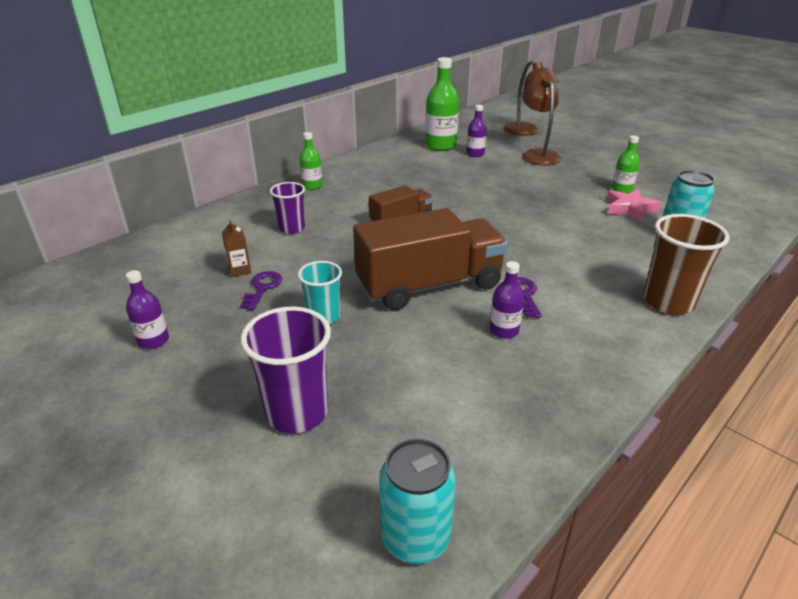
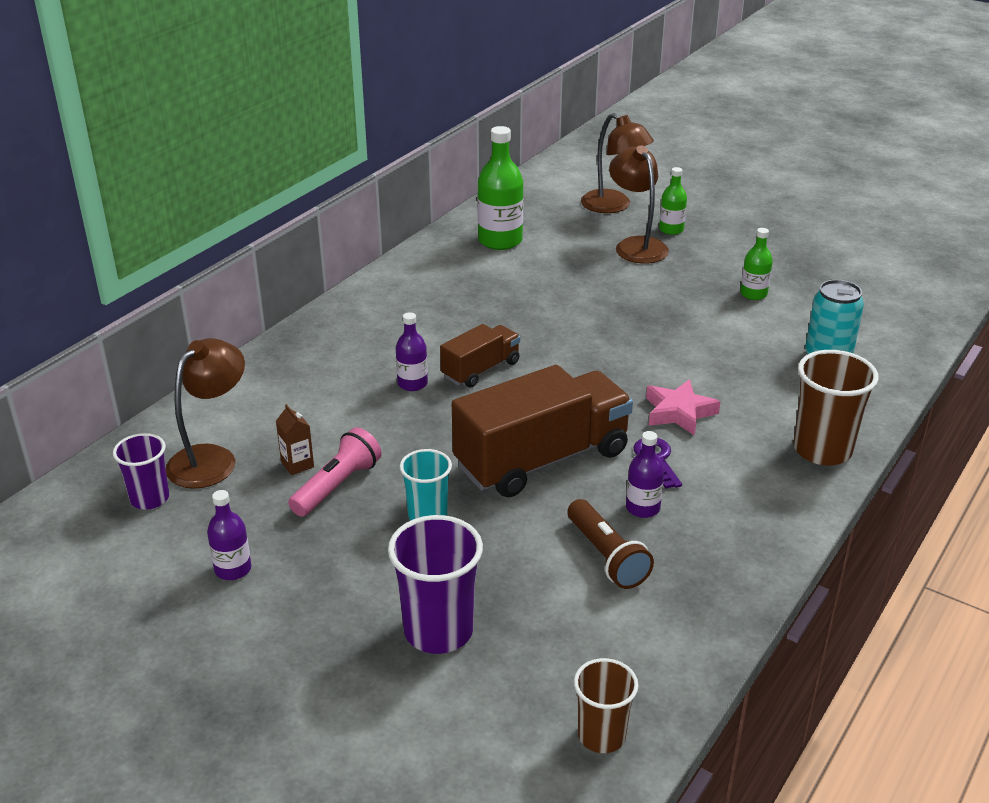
camera: 10 degrees left, 0 degrees up
(179, 260) = (211, 458): none -> brown lamp
(262, 288) = (337, 486): purple key -> pink flashlight
(292, 228) = (340, 396): purple cup -> purple cup (150, 498)
(312, 186) = (342, 326): green bottle -> green bottle (671, 229)
(415, 538) = (601, 735): turquoise can -> brown cup
(463, 366) = (606, 556): none -> brown flashlight
(475, 154) = (551, 251): purple bottle -> purple bottle (412, 383)
(629, 209) = (766, 324): pink star -> pink star (679, 412)

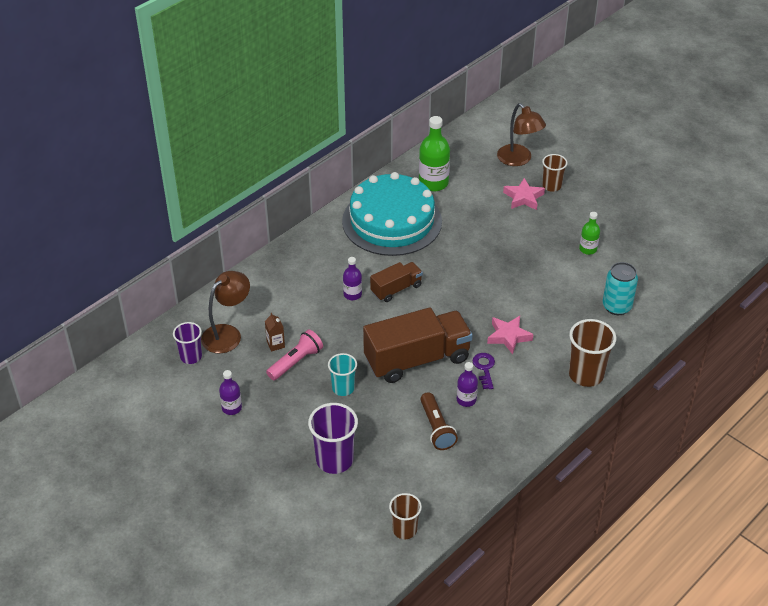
camera: 10 degrees right, 10 degrees up
(451, 288) = (392, 221): none -> turquoise cake
(636, 245) = (523, 197): brown lamp -> pink star
(671, 229) = (551, 186): green bottle -> brown cup

